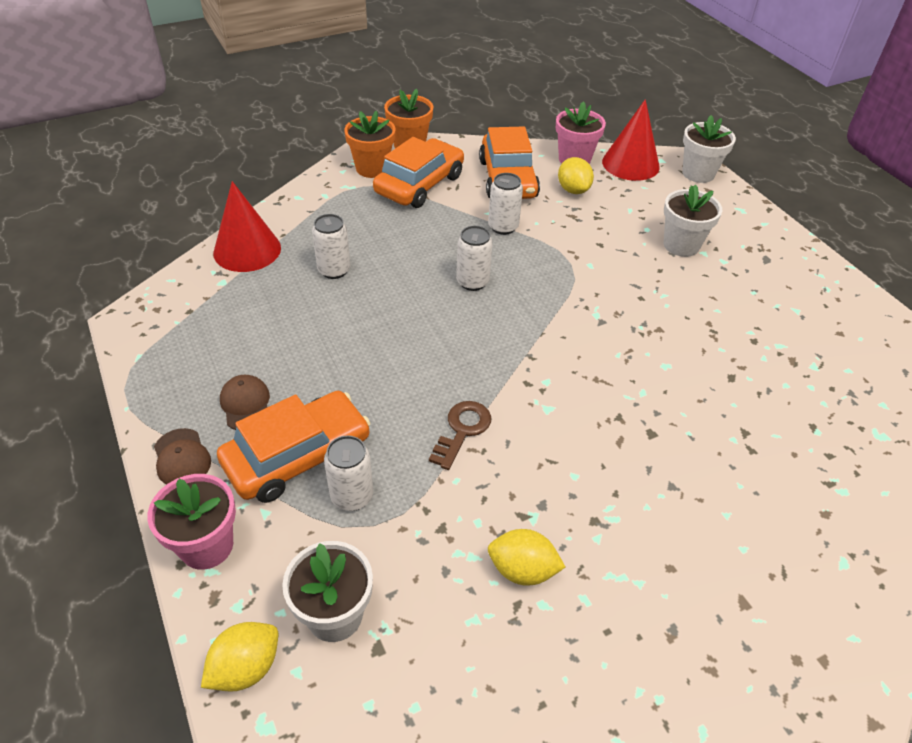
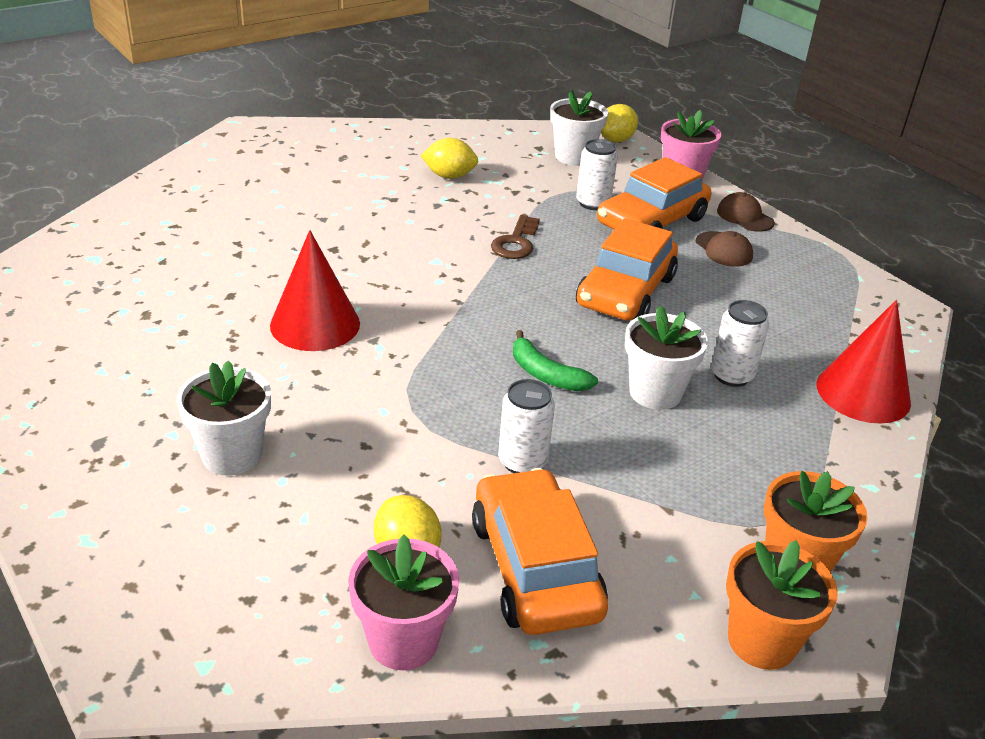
camera: 170 degrees right, 10 degrees down
(419, 184) = (691, 535): orange car -> orange car (625, 292)
(472, 282) = (546, 374): white can -> green banana
(630, 164) = (279, 642): red cone -> red cone (315, 324)
(698, 173) = (132, 631): white flower pot -> white flower pot (655, 393)

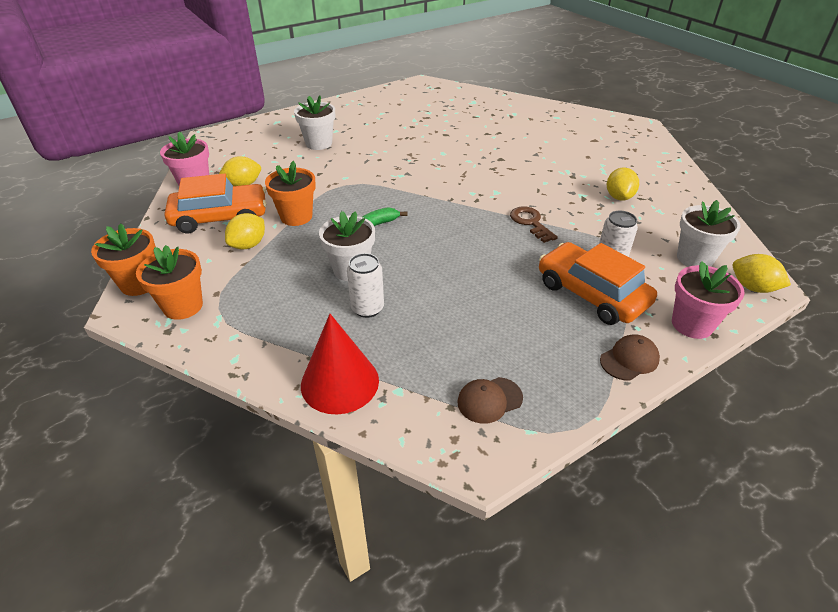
camera: 95 degrees right, 5 degrees up
(315, 324) = (421, 157): red cone -> none
(516, 242) = (530, 223): brown key -> brown key turned 45 degrees clockwise
(522, 461) = (296, 217): white can -> orange flower pot
(617, 512) = (248, 245): none -> yellow lemon
(625, 292) = (473, 268): orange car -> none
(723, 249) = (556, 333): brown cap -> brown cap (489, 400)

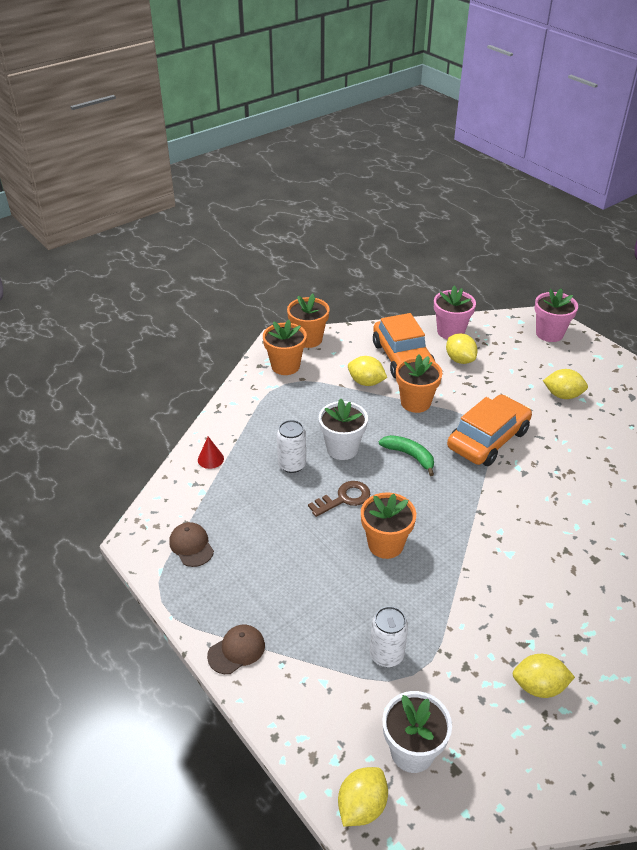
camera: 85 degrees right, 0 degrees up
(319, 143) = (562, 395): white flower pot -> yellow lemon
(340, 382) = (210, 459): red cone -> red cone, size x0.45
(487, 252) = (385, 544): none -> orange flower pot
(530, 223) = (450, 584): brown key -> brown key (344, 498)
(591, 293) = (330, 630): orange car -> orange car (488, 439)
(629, 359) = (236, 650): brown cap -> brown cap turned 90 degrees counterclockwise
(692, 324) = (289, 718): pink flower pot -> pink flower pot (549, 333)

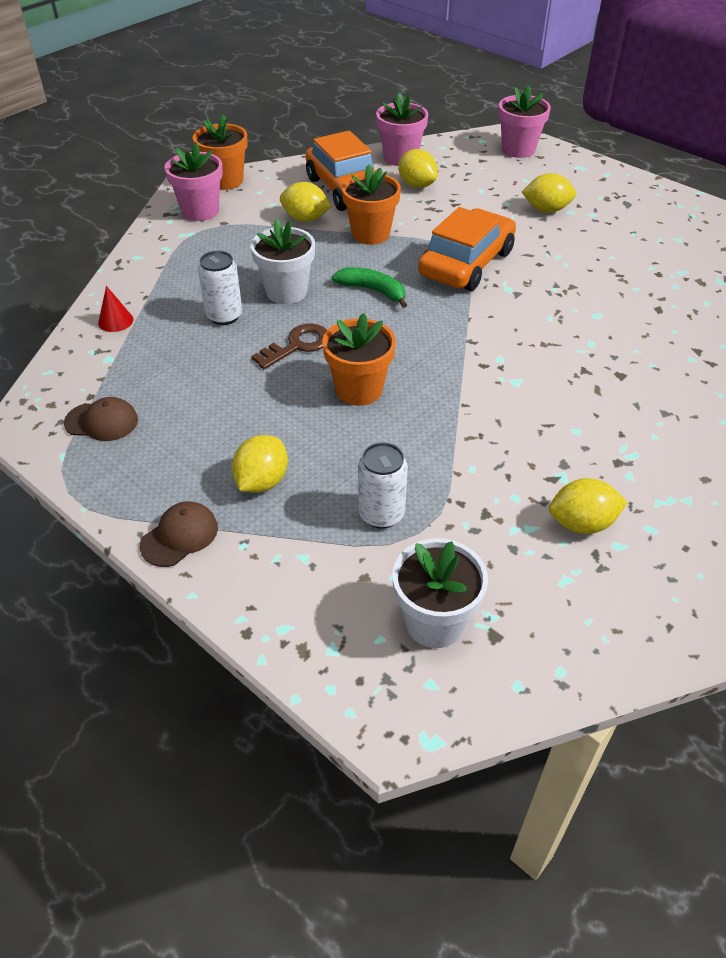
camera: 10 degrees left, 5 degrees up
(191, 546) = (102, 422): brown cap -> brown cap turned 135 degrees clockwise
(285, 366) = (200, 211): orange flower pot -> pink flower pot
(362, 806) = (378, 699): yellow lemon -> yellow lemon (262, 481)

